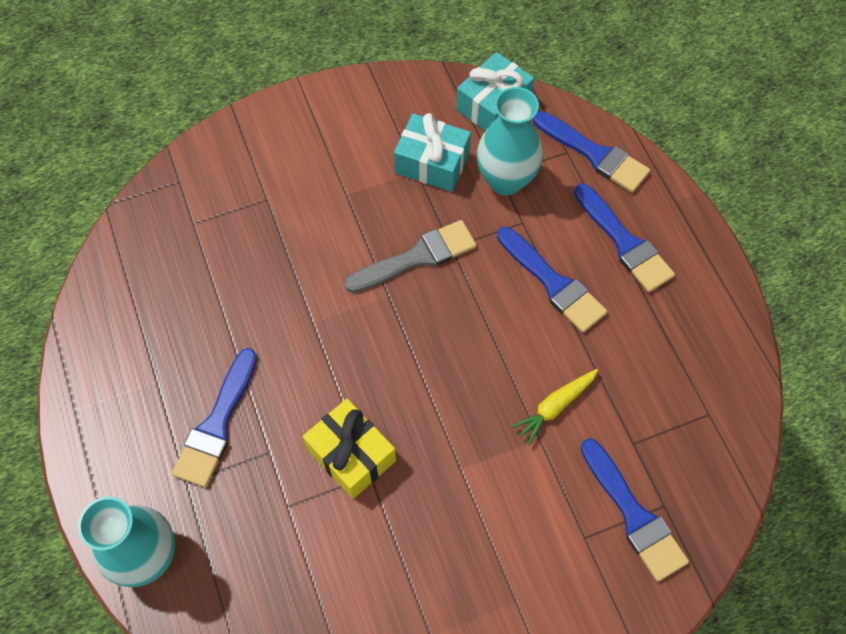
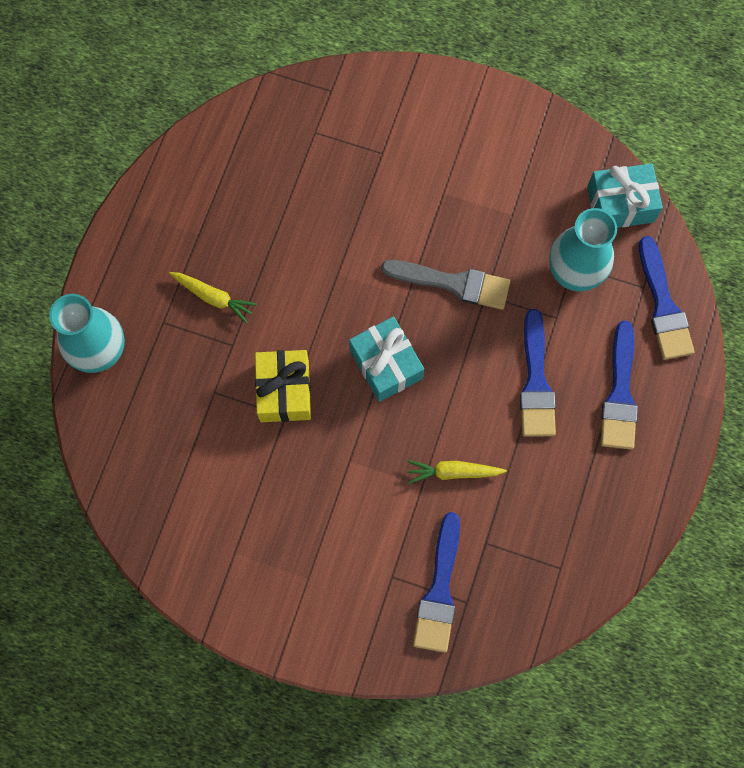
camera: 40 degrees right, 10 degrees up
(217, 424) = (213, 297): blue brush -> yellow carrot
(432, 163) = (529, 217): turquoise gift -> turquoise gift (386, 364)

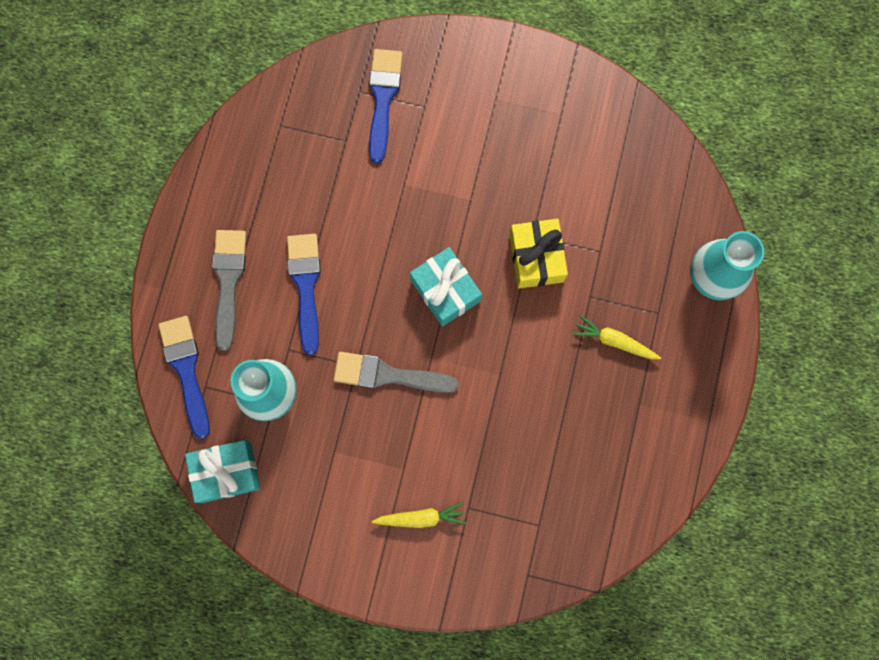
camera: 175 degrees right, 5 degrees up
(453, 472) = (377, 198): yellow carrot -> yellow carrot (421, 517)
(619, 393) = (228, 281): blue brush -> grey brush

